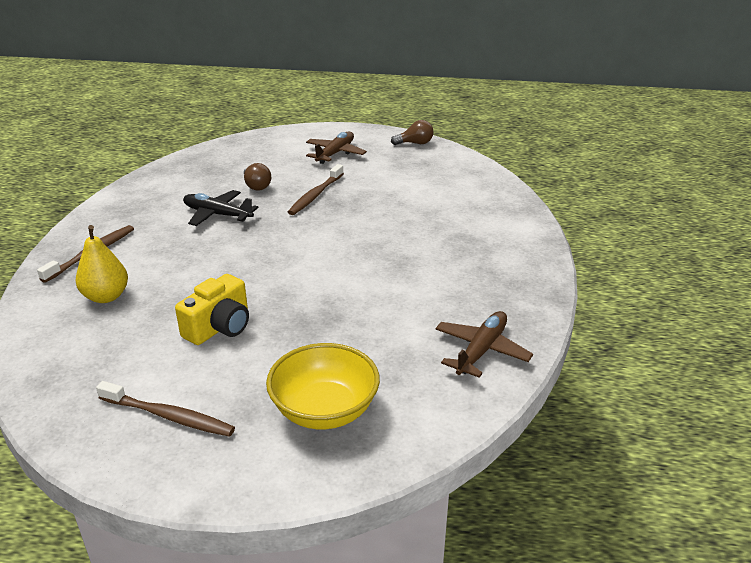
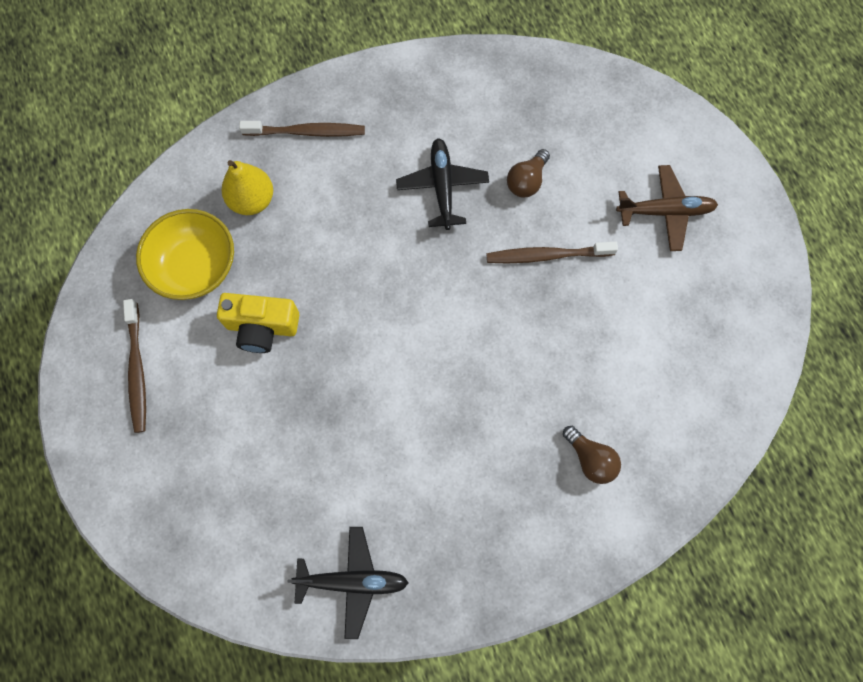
camera: 60 degrees right, 40 degrees up
(324, 410) = (203, 486): yellow bowl -> yellow bowl (195, 267)
(415, 143) = (763, 288): brown light bulb -> brown light bulb (590, 459)
(481, 350) = (353, 581): brown plane -> black plane

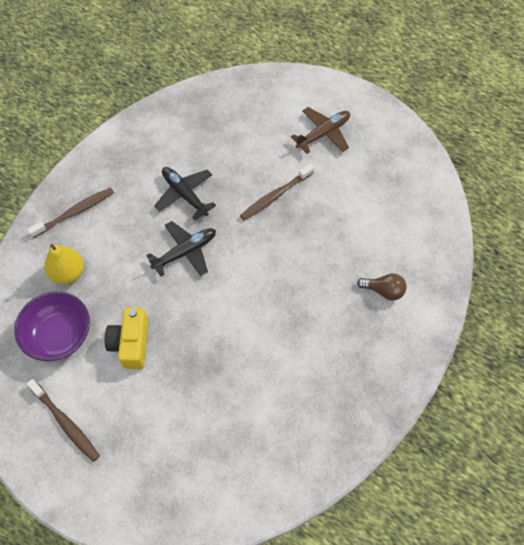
camera: 35 degrees left, 10 degrees down
(195, 267) = (59, 335): yellow bowl -> purple bowl
(262, 327) = (131, 343): yellow camera -> yellow camera turned 120 degrees clockwise
(353, 581) = (300, 453): black plane -> black plane (185, 252)
(526, 181) = (233, 162): brown light bulb -> none

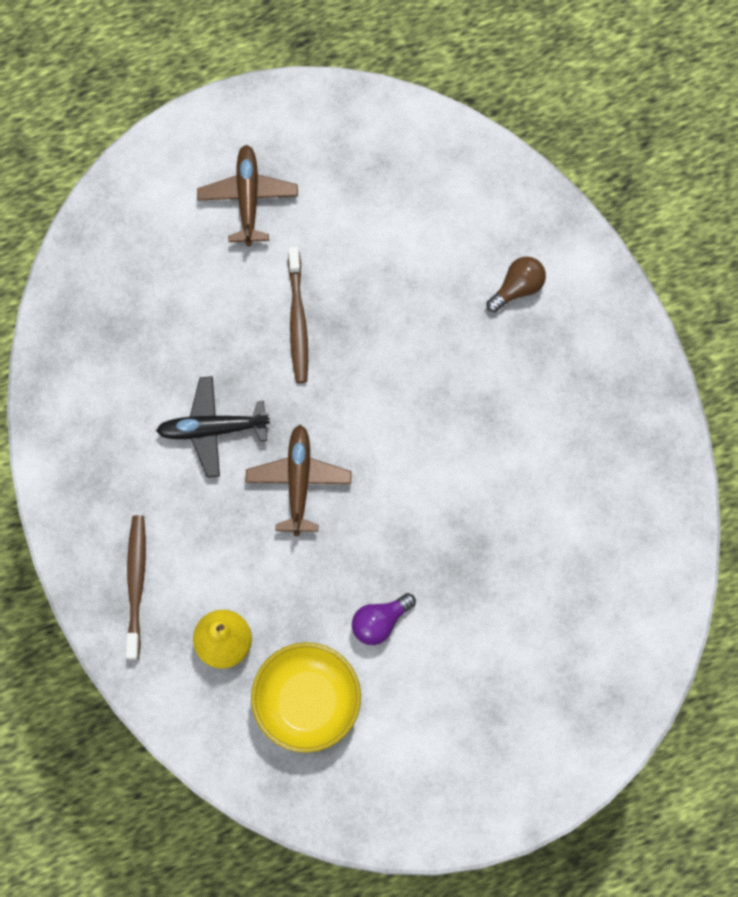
camera: 55 degrees left, 10 degrees up
(59, 335) = (307, 702): purple bowl -> yellow bowl
(65, 422) = (430, 757): brown toothbrush -> none
(131, 343) = (380, 622): yellow camera -> purple light bulb
(185, 252) = (299, 481): black plane -> brown plane

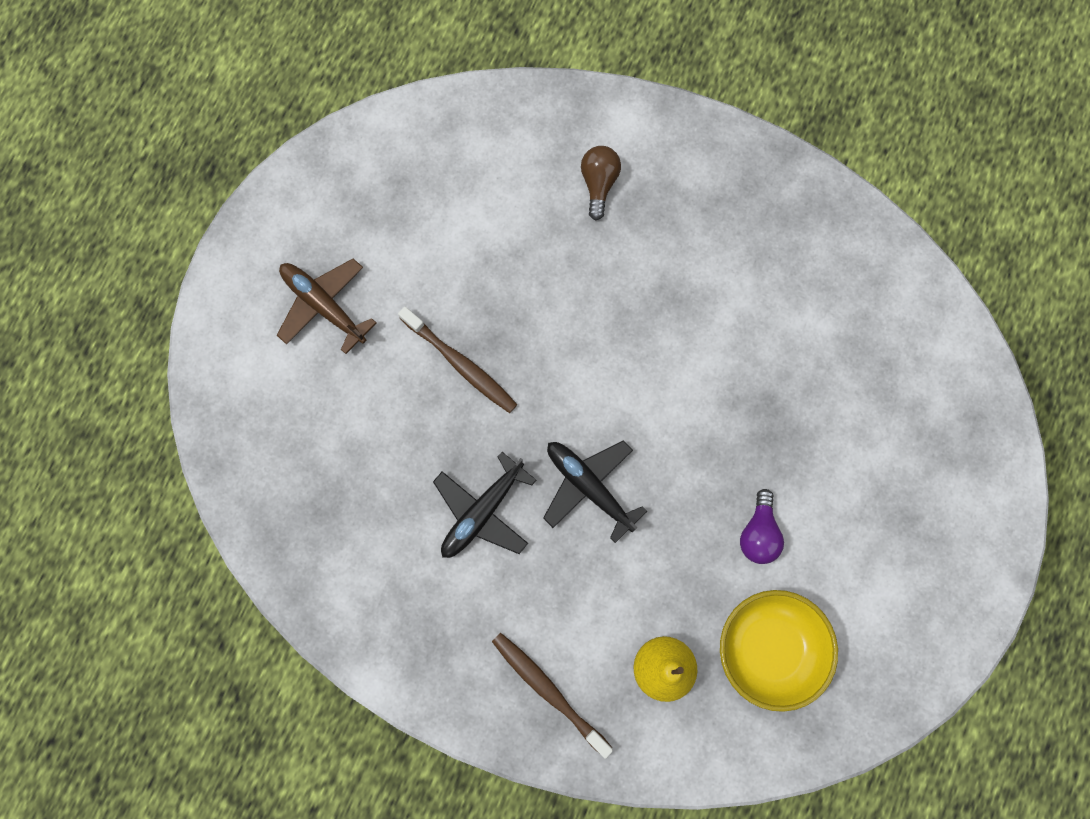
camera: 45 degrees left, 5 degrees up
(299, 481) = (589, 486): brown plane -> black plane

